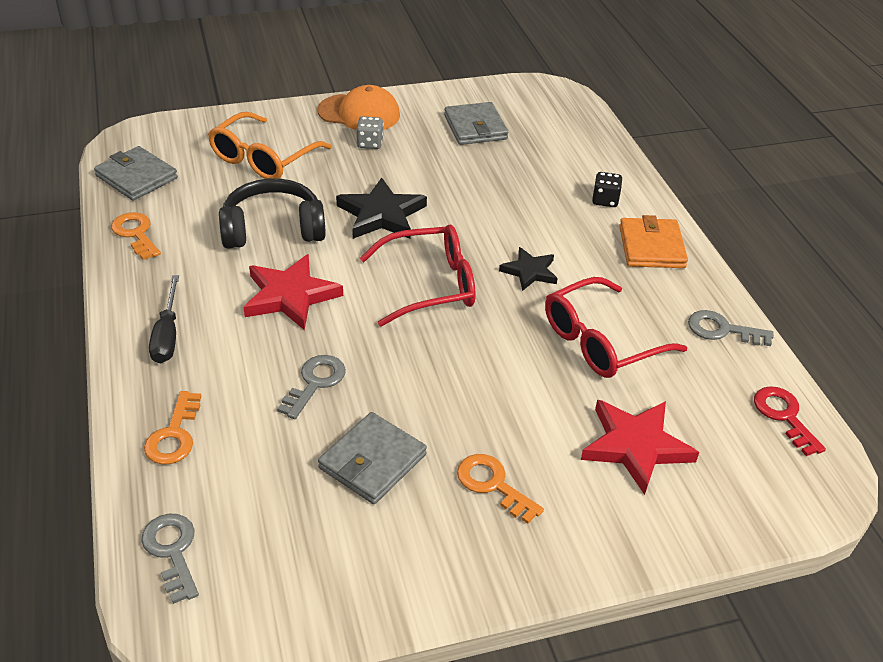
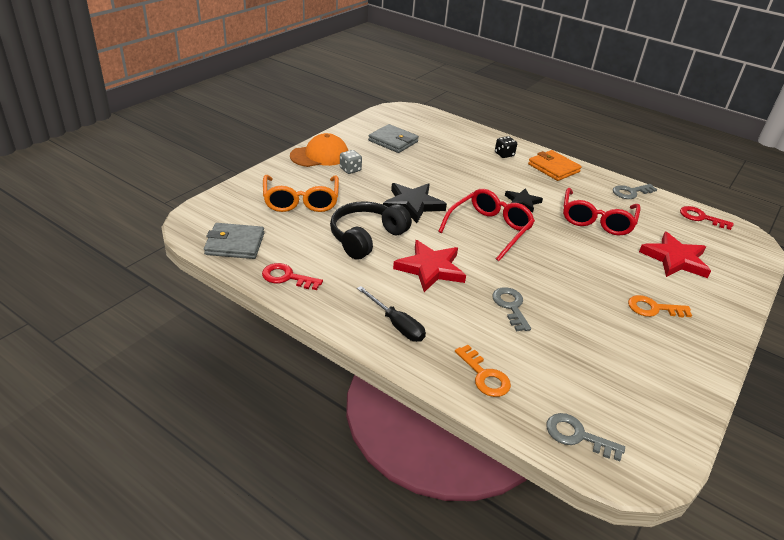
camera: 40 degrees left, 5 degrees down
(136, 234) = (287, 277): orange key -> red key
(372, 461) = (593, 329): grey wallet -> none

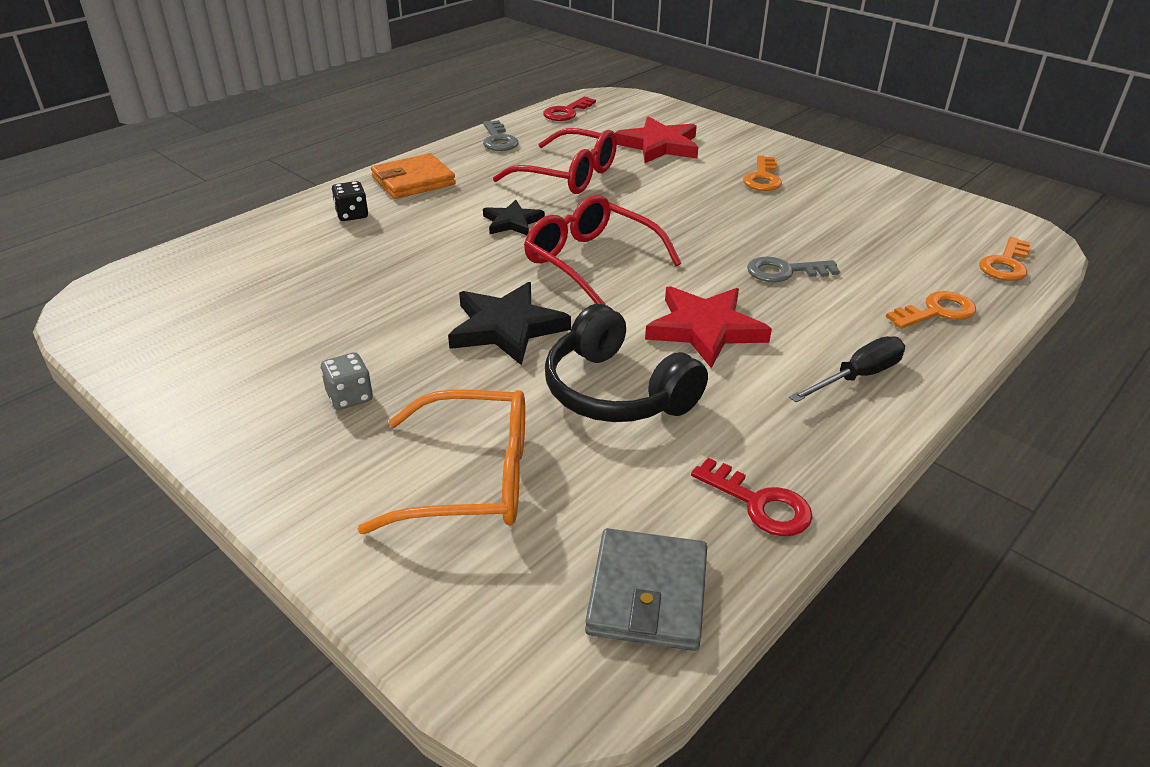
camera: 80 degrees left, 0 degrees up
(287, 277) = (759, 503): red key -> red key turned 75 degrees counterclockwise
(320, 155) = (265, 441): orange cap -> none
(393, 141) = (244, 329): grey wallet -> none
(577, 436) = (1006, 264): grey key -> orange key

